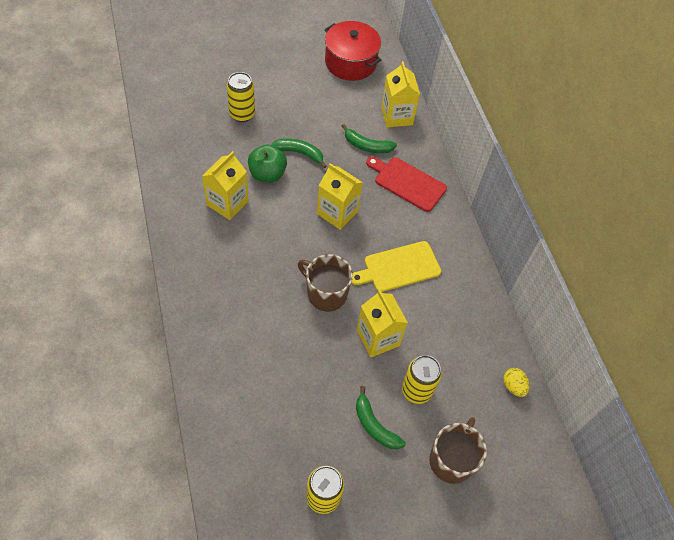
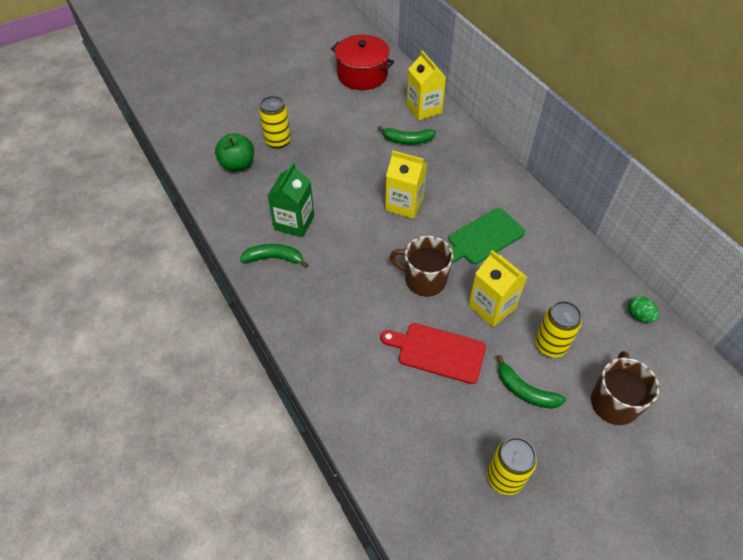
camera: 10 degrees left, 5 degrees down
(227, 203) = (294, 222): yellow carton -> green carton
(267, 174) = (323, 187): green apple -> green apple (238, 165)
(299, 153) = (346, 162): green banana -> green banana (274, 258)
(399, 267) = (483, 238): yellow cutting board -> green cutting board
(407, 183) = (458, 162): red cutting board -> red cutting board (438, 352)
(513, 386) = (639, 315): yellow egg -> green egg

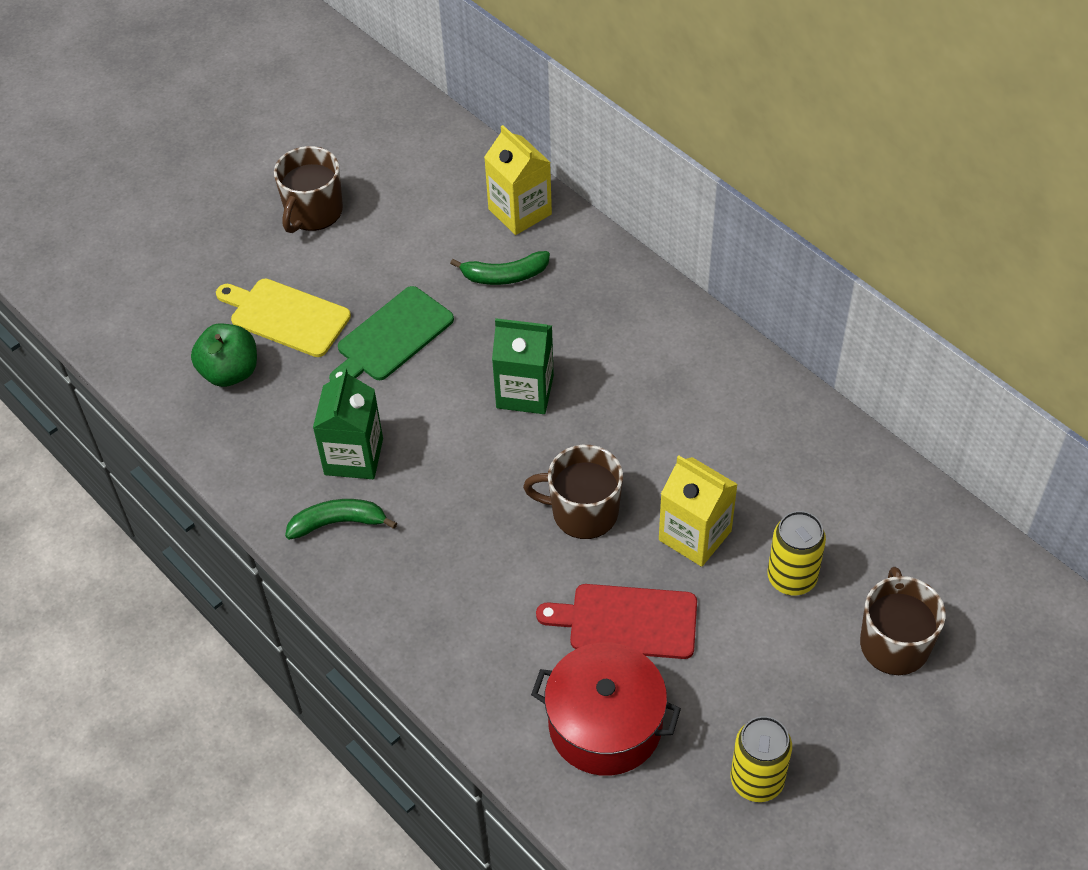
camera: 10 degrees left, 0 degrees up
(278, 141) = (286, 316): yellow can -> yellow cutting board
(308, 91) = (313, 212): none -> brown mug
(362, 75) = (399, 163): red pot -> red pot (605, 725)
(404, 204) = (525, 392): yellow carton -> green carton
(483, 238) = (662, 426): green cutting board -> green cutting board (392, 337)
(525, 391) = (765, 653): green banana -> none
(639, 315) = (915, 506): green egg -> none

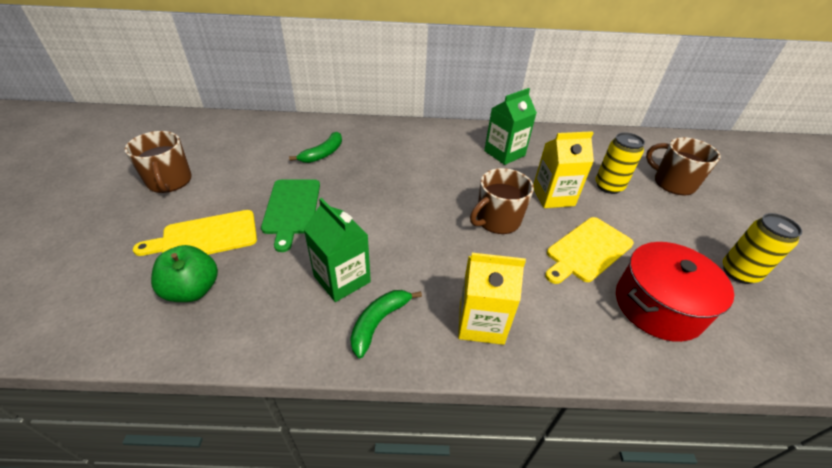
camera: 50 degrees left, 10 degrees down
(520, 211) = (298, 129): yellow carton -> yellow carton (481, 322)
(525, 392) = (397, 190): green carton -> green carton (504, 153)
(627, 621) = (587, 250): red cutting board -> yellow cutting board

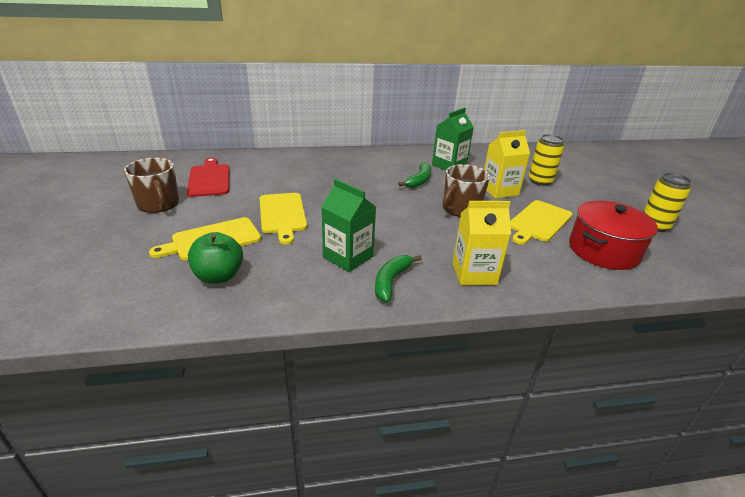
camera: 10 degrees left, 10 degrees down
(233, 151) = (209, 179): none -> red cutting board
(292, 209) = (282, 215): green cutting board -> yellow cutting board
(323, 154) = (293, 175): green banana -> green banana (419, 180)
(673, 183) = (588, 175): brown mug -> none

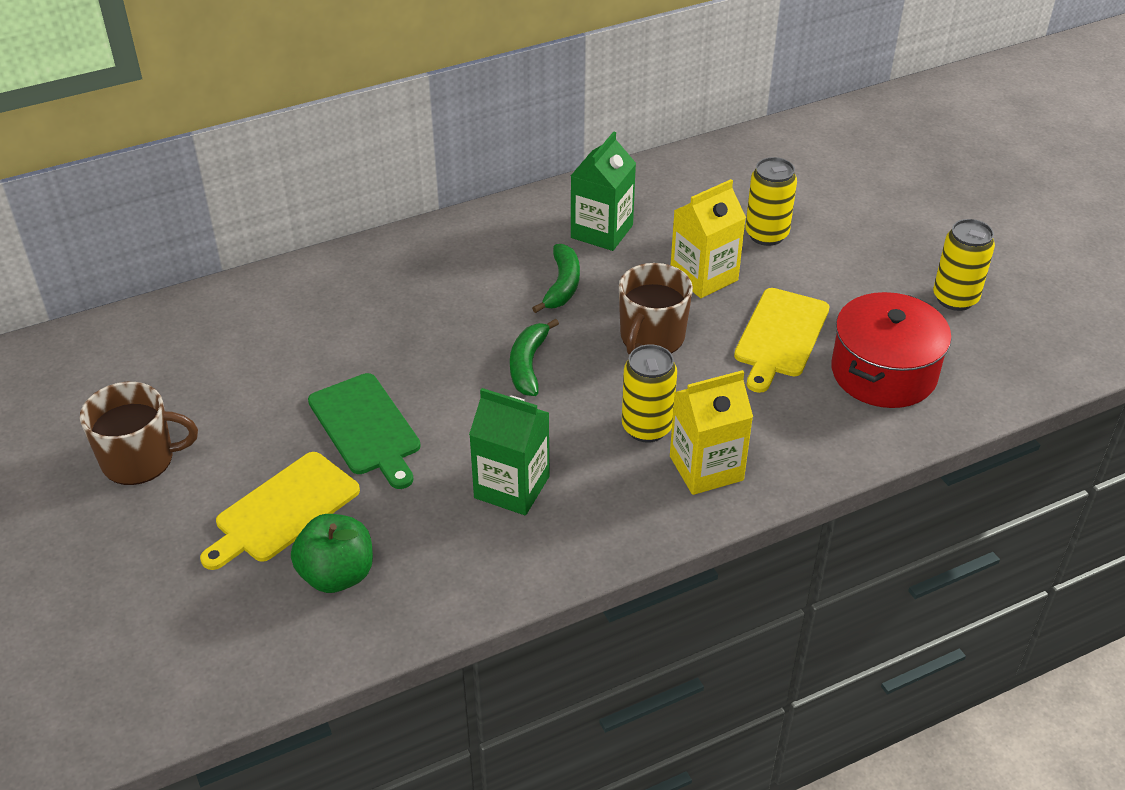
camera: 15 degrees left, 10 degrees up
(158, 204) = (140, 459): brown mug -> brown mug turned 45 degrees counterclockwise
(209, 179) = (188, 377): red cutting board -> none
(282, 215) = (366, 428): yellow cutting board -> green cutting board
(391, 281) = (593, 515): green banana -> green banana (528, 365)
(443, 246) = (647, 428): none -> yellow can

